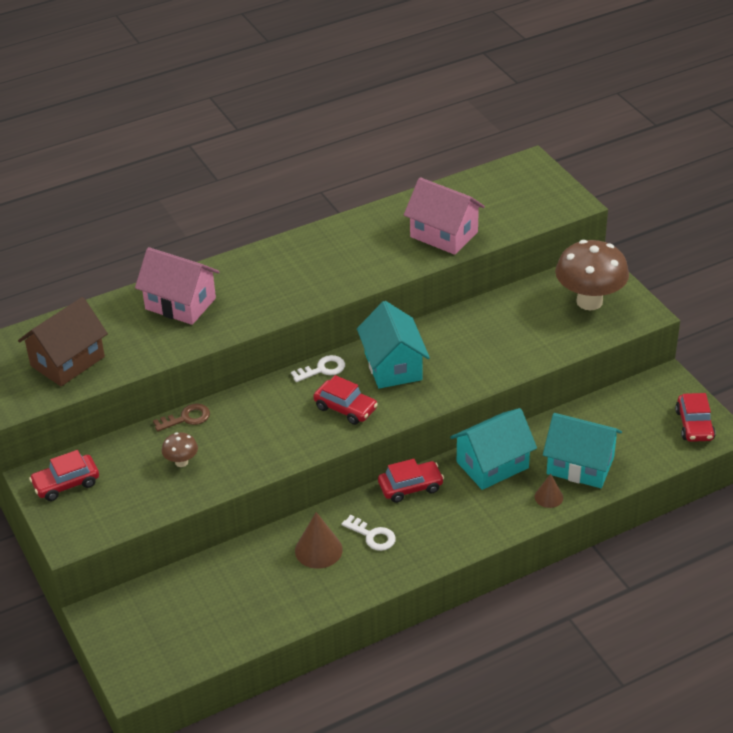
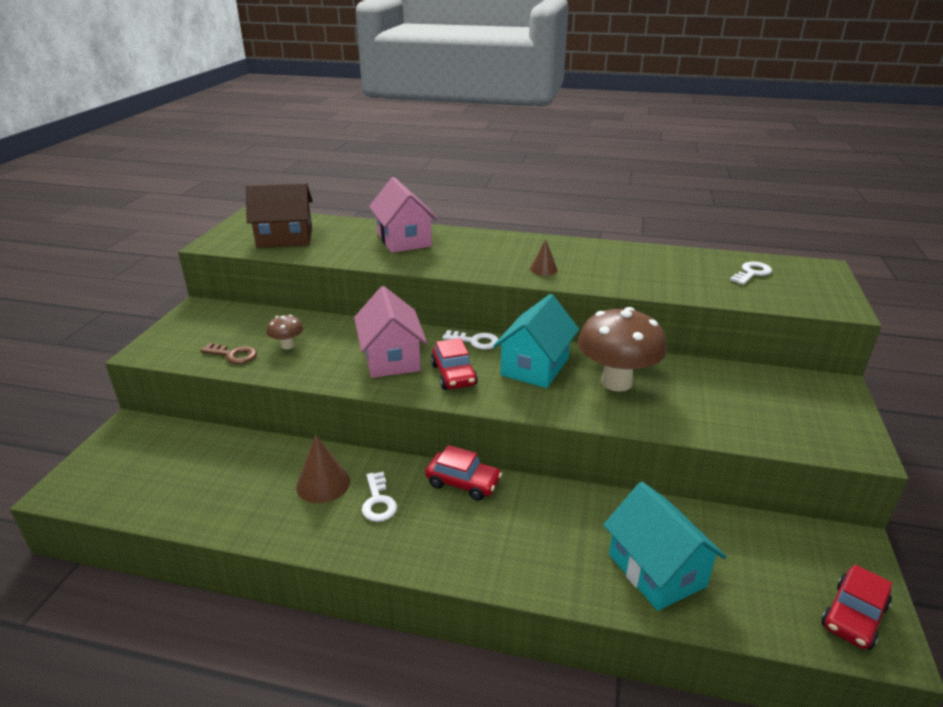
camera: 40 degrees right, 10 degrees down
(66, 484) = (205, 320): red car -> none
(186, 418) = (336, 323): brown key -> brown key (233, 355)
(444, 234) = (673, 280): pink house -> pink house (391, 358)
(489, 196) = (752, 273): none -> white key
(492, 465) = (561, 511): turquoise house -> none
(548, 497) = (585, 579): brown cone -> brown cone (543, 269)
(589, 301) = (799, 409): brown mushroom -> brown mushroom (616, 382)

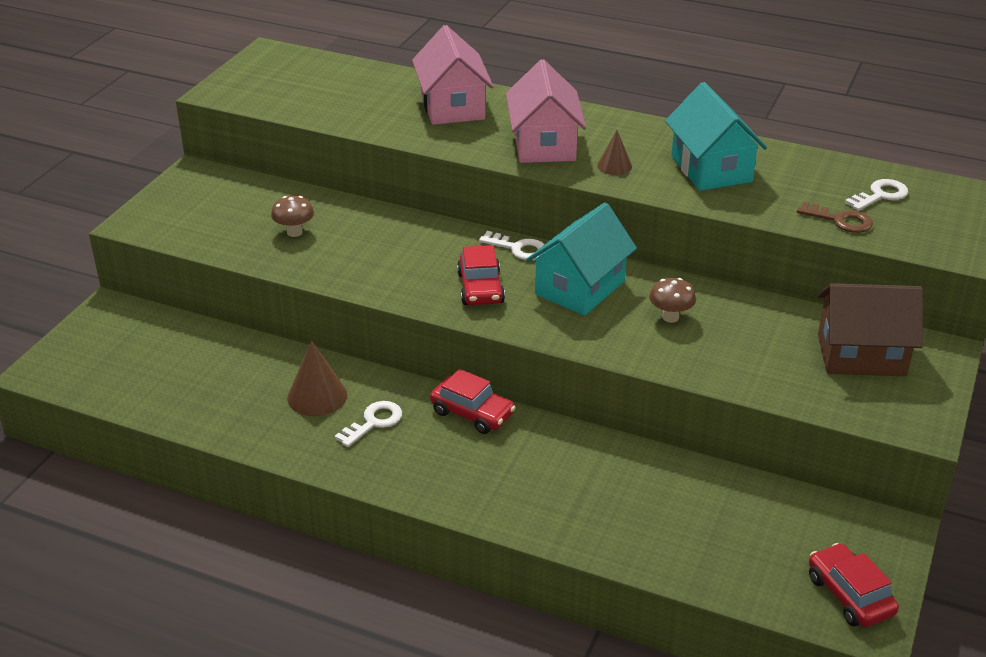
camera: 10 degrees right, 5 degrees up
(233, 355) = (231, 238): brown key -> brown key (840, 220)
(285, 238) = (305, 91): brown house -> brown house (861, 355)
(378, 502) = (374, 422): white key -> white key turned 135 degrees counterclockwise
(391, 358) = (412, 260): pink house -> pink house (544, 145)
(616, 382) = (670, 317): brown mushroom -> brown mushroom, size x0.45
(656, 570) = (655, 526): turquoise house -> turquoise house (711, 169)
(853, 616) = (849, 595): red car -> red car turned 105 degrees clockwise

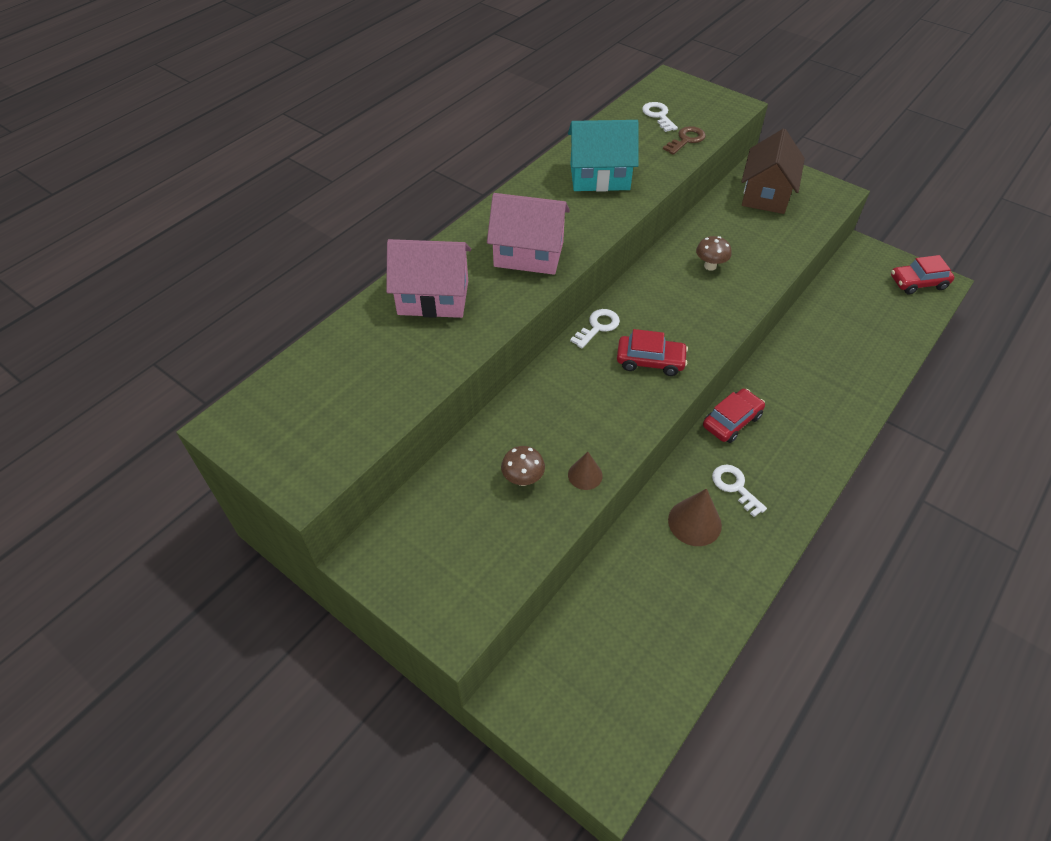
camera: 75 degrees left, 15 degrees up
(580, 288) = (663, 303): turquoise house -> none
(614, 166) = (578, 223): brown cone -> brown cone (585, 475)

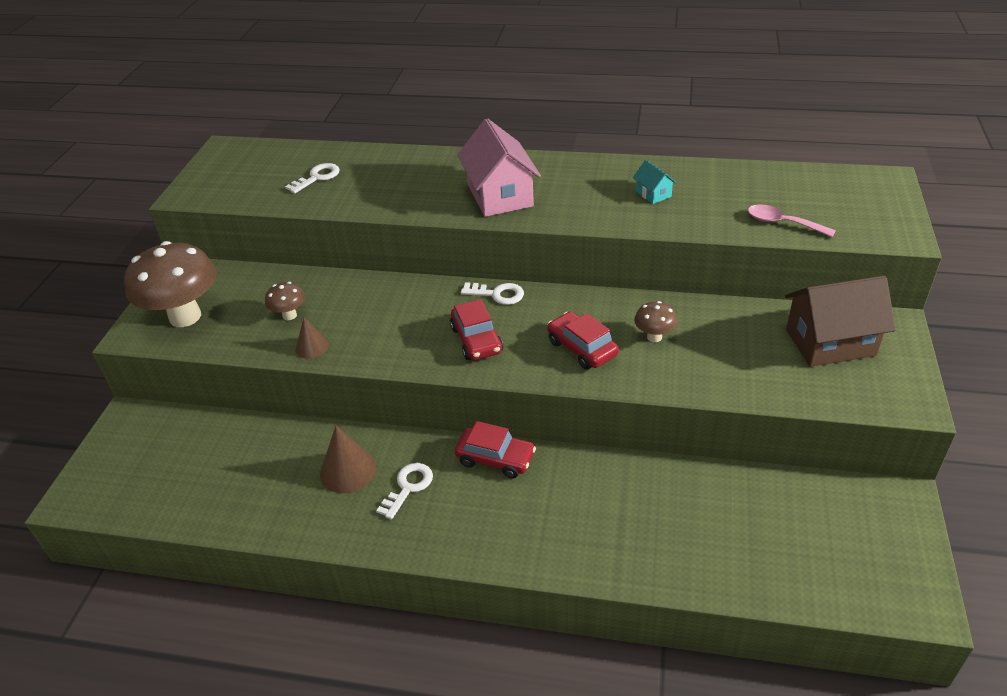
camera: 65 degrees right, 10 degrees down
(433, 298) = (406, 173): pink house -> none
(458, 571) = (185, 317): none -> brown mushroom
(599, 177) = (653, 194): turquoise house -> turquoise house, size x0.46
(658, 115) = (805, 194): white key -> white key (317, 177)
(686, 140) = (783, 223): brown key -> pink spoon
(918, 283) = (892, 576): red car -> red car (582, 348)

